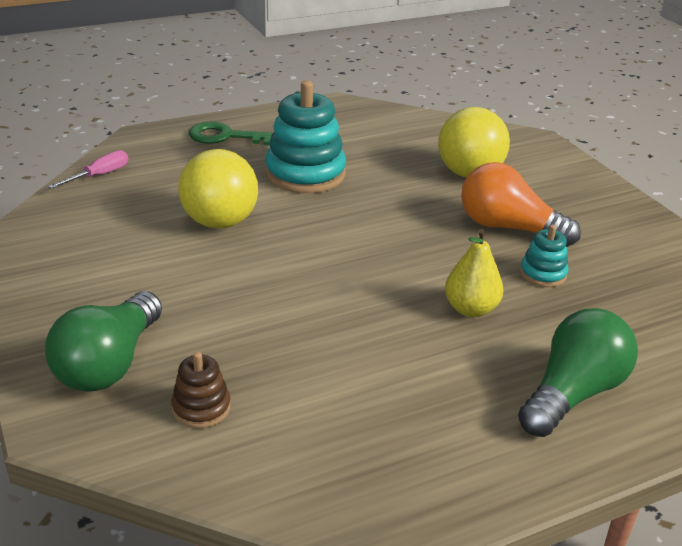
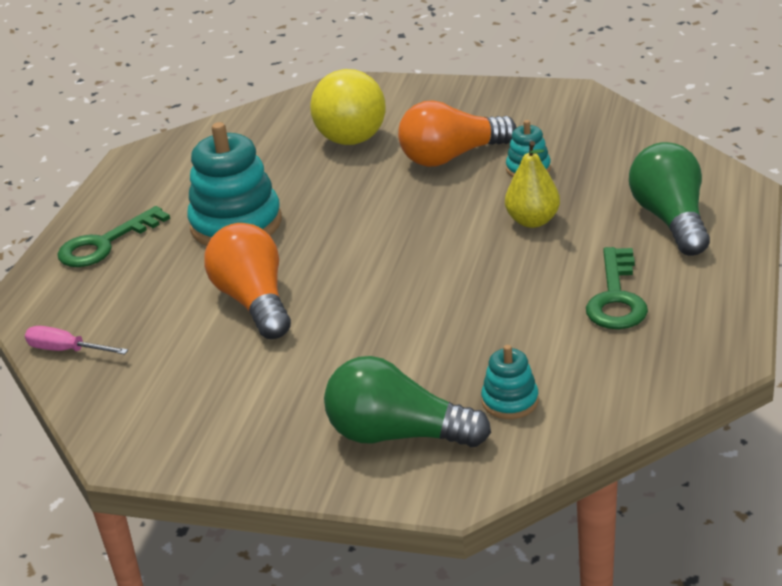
camera: 45 degrees left, 0 degrees up
(99, 175) = (66, 350): pink screwdriver -> pink screwdriver turned 60 degrees counterclockwise
(109, 363) = (398, 435): green light bulb -> green light bulb turned 135 degrees clockwise
(201, 408) = (510, 401): brown stacking toy -> turquoise stacking toy
(220, 222) = (254, 302): yellow ball -> orange light bulb
(411, 409) = (616, 298): none -> green key

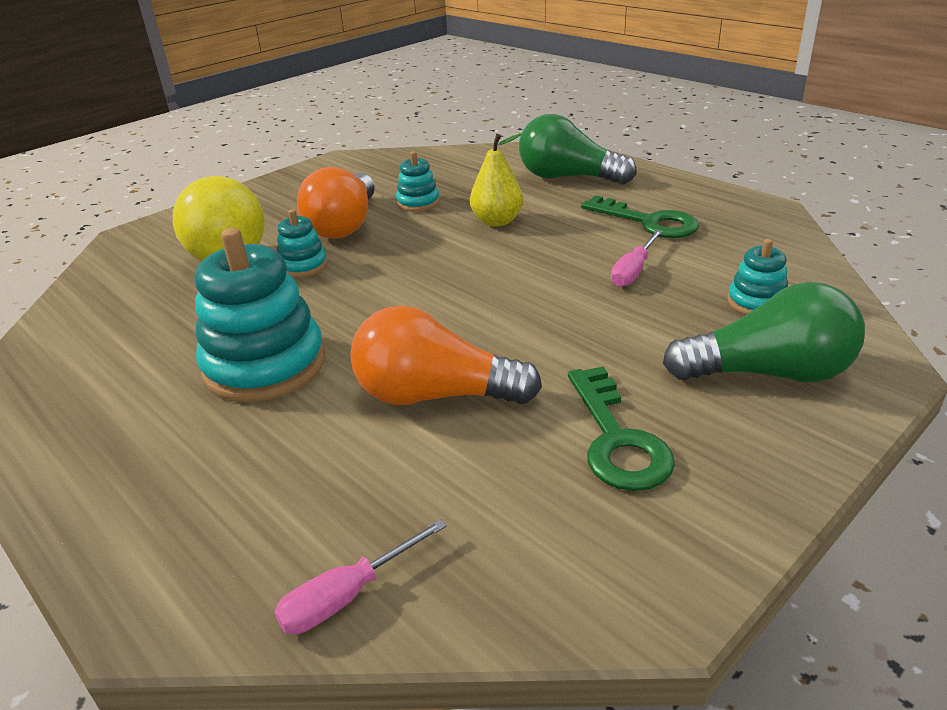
camera: 60 degrees left, 0 degrees up
(105, 244) = (141, 481): green key -> green key (617, 439)
(371, 172) = (303, 266): none -> turquoise stacking toy
(398, 435) = (768, 373): green light bulb -> green light bulb turned 135 degrees counterclockwise
(507, 321) = (633, 271): none -> pink screwdriver

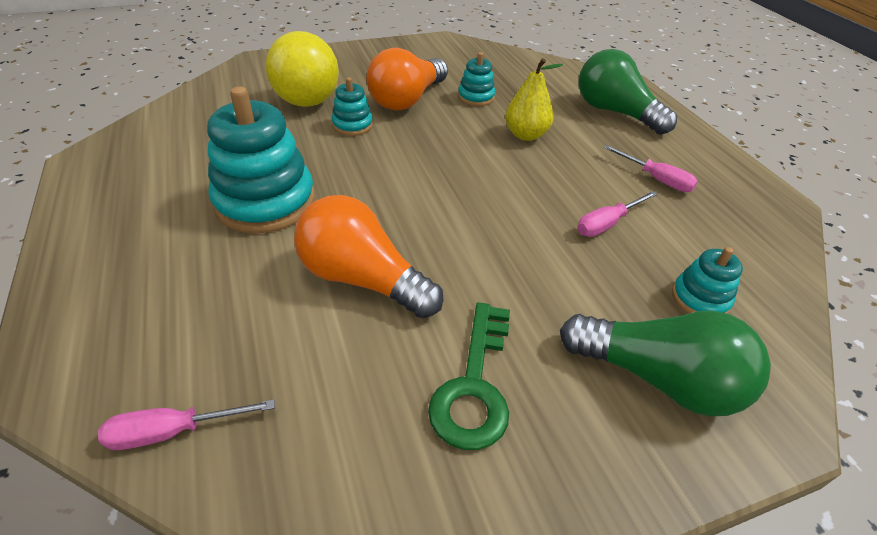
camera: 20 degrees right, 10 degrees up
(648, 222) = (656, 179): green key -> pink screwdriver

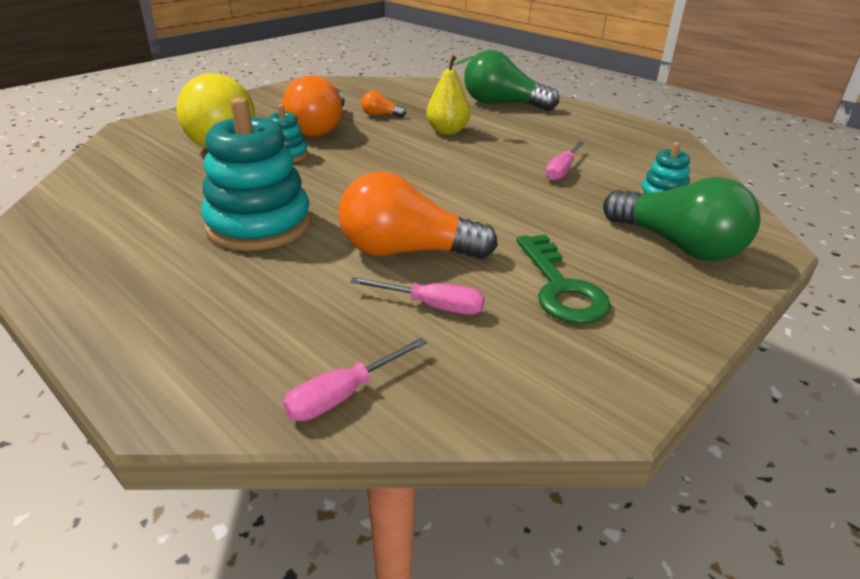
camera: 25 degrees left, 10 degrees down
(476, 97) = (380, 115): turquoise stacking toy -> orange light bulb
(656, 179) = (571, 137): pink screwdriver -> pink screwdriver (432, 306)
(658, 378) = (677, 245): green light bulb -> green light bulb turned 45 degrees clockwise

